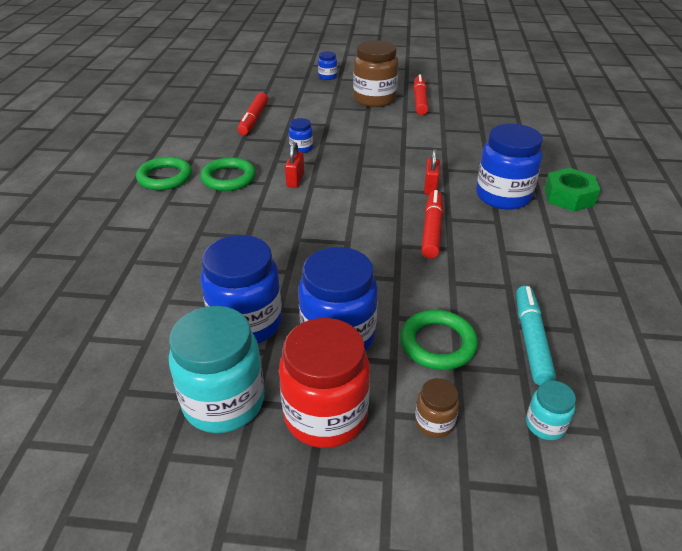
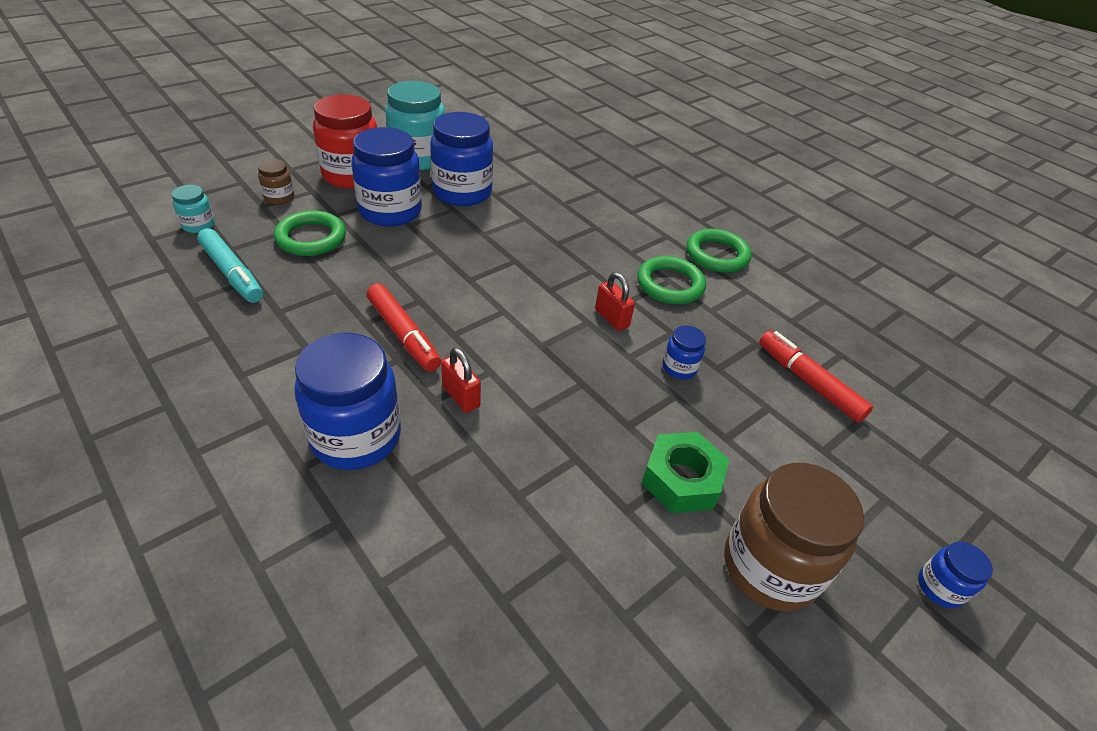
camera: 130 degrees right, 5 degrees up
(420, 100) = (705, 633): red marker -> none
(569, 196) = (256, 497): green nut -> green nut (681, 480)

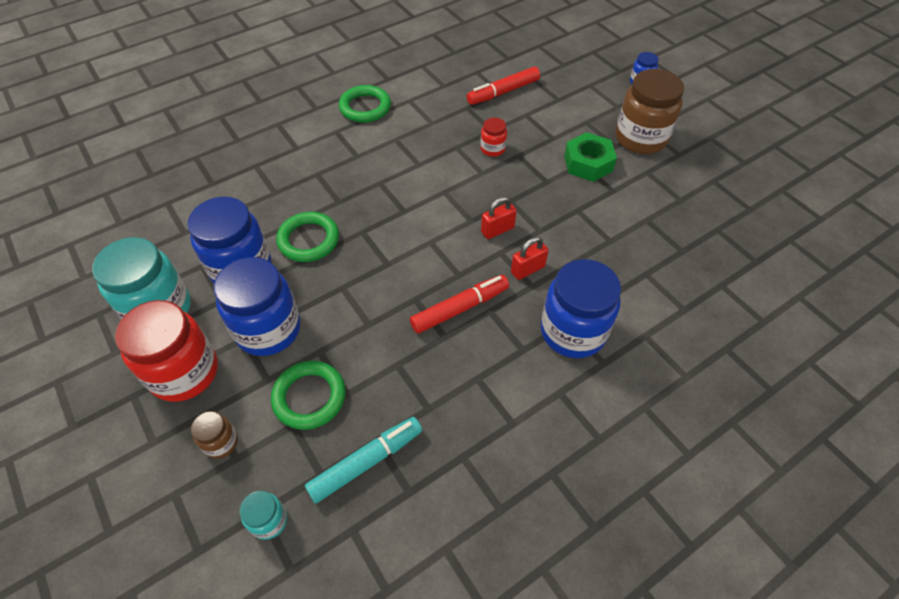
camera: 80 degrees left, 10 degrees up
(611, 318) = (440, 177): red padlock -> red padlock (497, 230)
(670, 284) = (401, 139): green ring -> green ring (308, 240)
(679, 368) = (492, 149): blue jar -> red jar

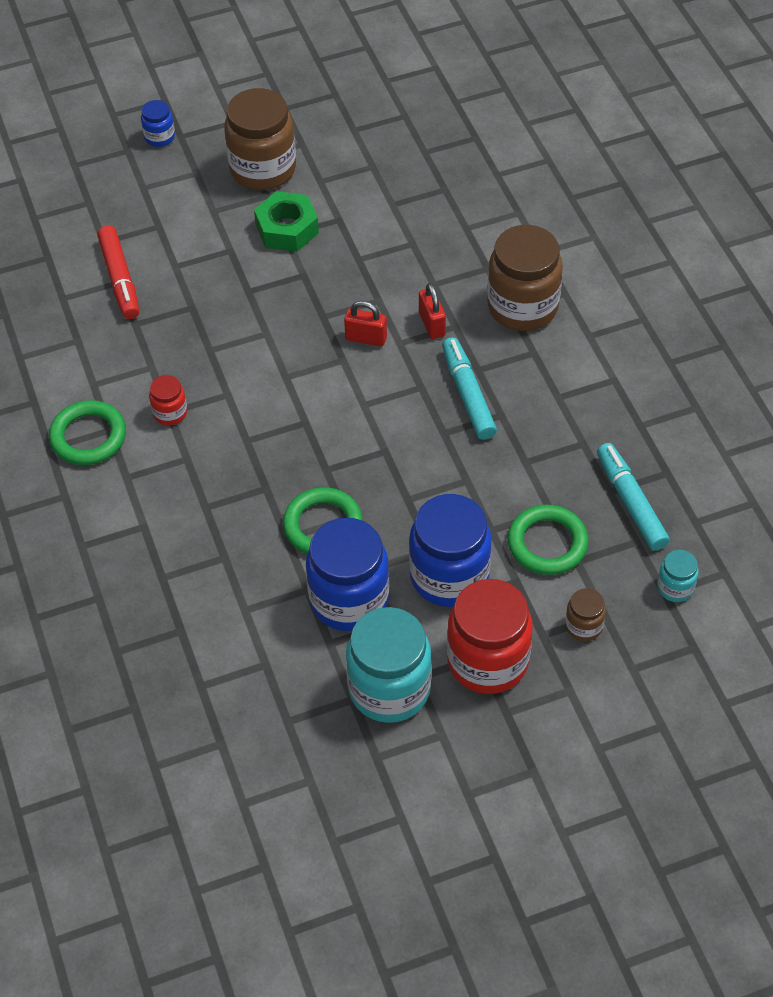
camera: 75 degrees left, 0 degrees up
(460, 308) = (468, 394): red marker -> turquoise marker
(492, 149) = (227, 313): red jar -> red jar (170, 413)
(497, 230) = (366, 338): red padlock -> red padlock turned 60 degrees counterclockwise
(573, 331) = (522, 307): blue jar -> brown jar

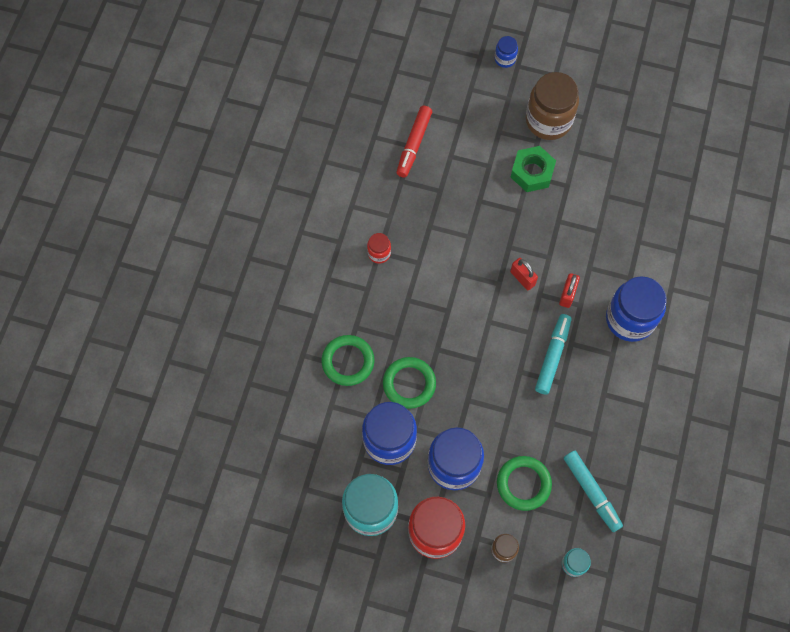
camera: 35 degrees right, 15 degrees up
(88, 437) = (325, 239): green ring -> green ring (348, 361)
(522, 307) = (630, 319): brown jar -> blue jar
(631, 502) = (591, 492): turquoise marker -> turquoise marker turned 135 degrees clockwise

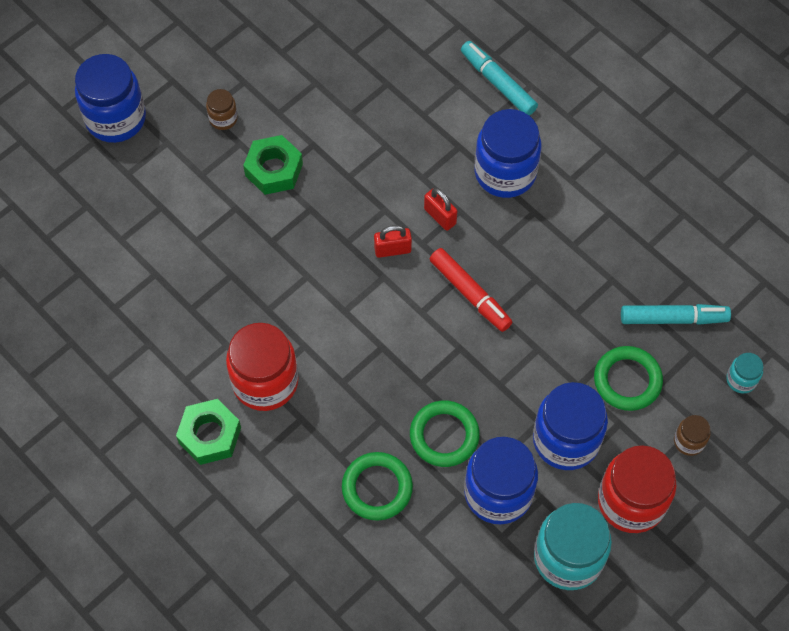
camera: 60 degrees left, 5 degrees down
(323, 241) = (210, 435): none -> green nut
(379, 253) = (265, 382): red jar -> red jar, size x2.13
(414, 144) = (154, 271): red marker -> red marker (470, 294)
(505, 59) = (116, 118): blue jar -> blue jar, size x2.13
(548, 121) = (223, 118): brown jar -> brown jar, size x0.47
(552, 356) = (501, 270): turquoise marker -> turquoise marker (498, 83)

